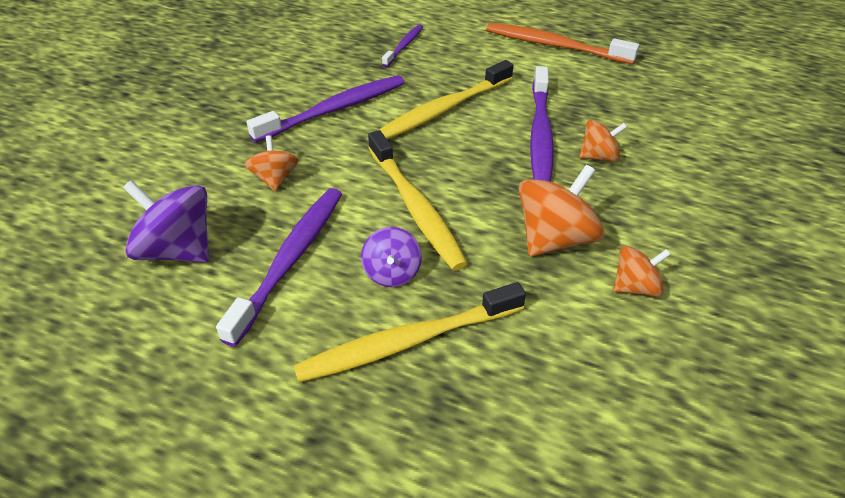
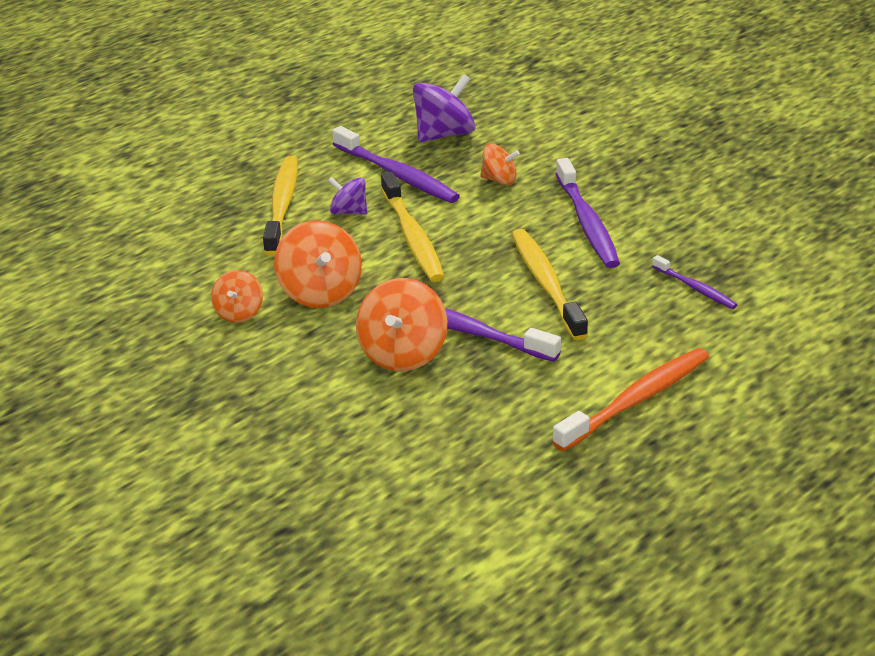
camera: 115 degrees right, 10 degrees down
(415, 207) = (412, 236): yellow toothbrush -> yellow toothbrush turned 105 degrees counterclockwise
(599, 156) = (403, 354): orange spinning top -> orange spinning top, size x1.69

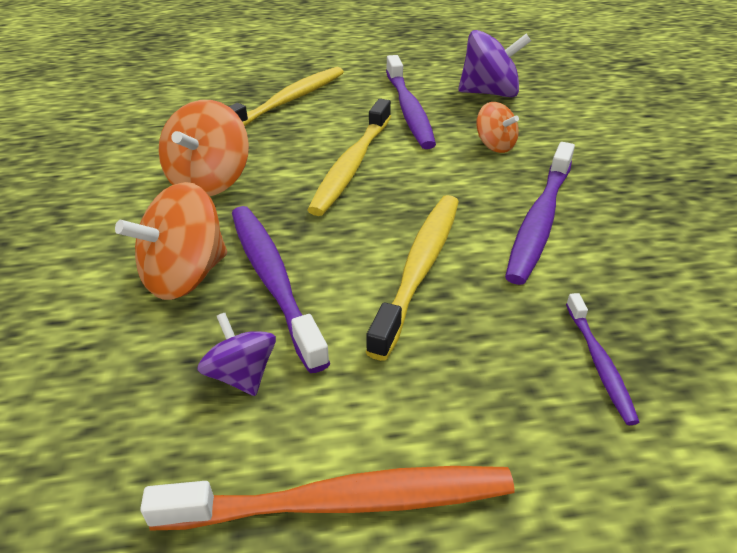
camera: 35 degrees right, 5 degrees up
(239, 313) = (128, 171): orange spinning top -> none
(349, 212) = (330, 124): purple spinning top -> purple spinning top (242, 375)

